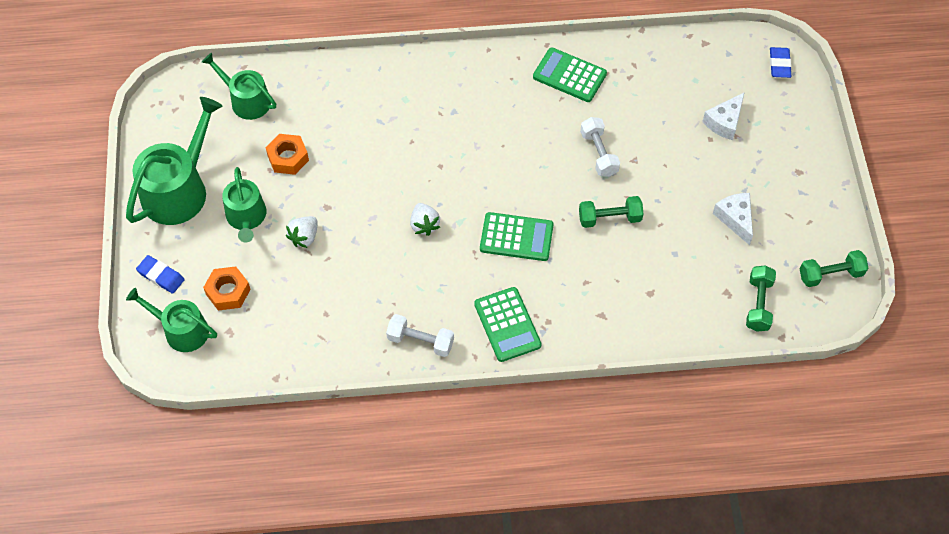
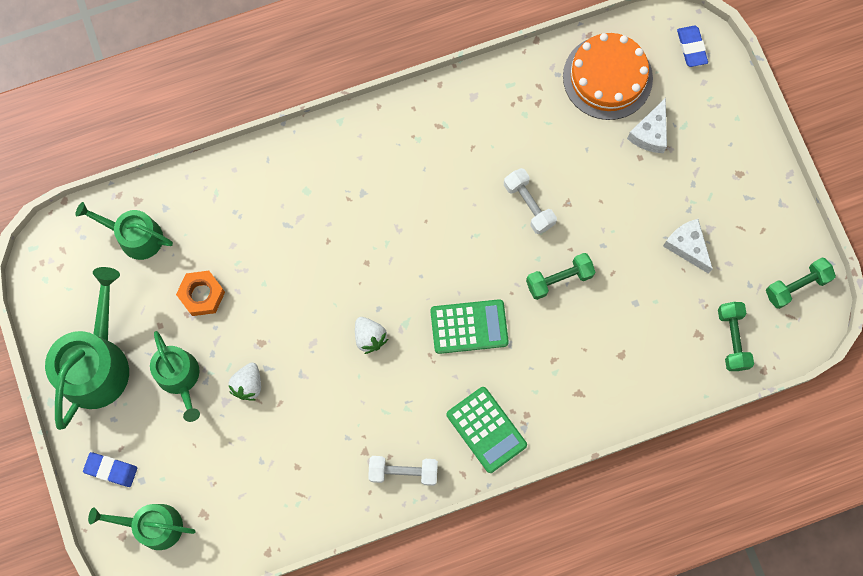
camera: 15 degrees left, 15 degrees up
(228, 292) = (187, 469): orange nut -> none
(569, 75) = (474, 117): green calculator -> none
(697, 71) = (607, 77): none -> orange cake

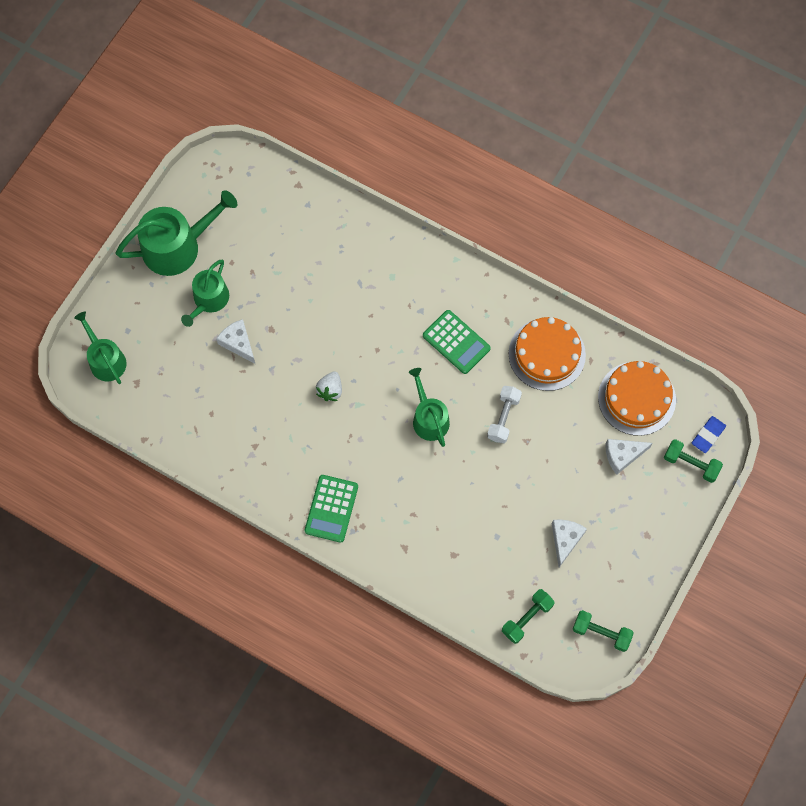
camera: 50 degrees right, 5 degrees down
(111, 470) = (119, 308): blue eraser -> none
(135, 236) = (274, 202): green watering can -> green watering can (429, 418)
(202, 295) = (271, 270): orange nut -> none
(248, 385) = (238, 343): white strawberry -> white cheese
(403, 471) = (261, 479): white dumbbell -> none
(469, 327) = (389, 445): green calculator -> green calculator (456, 342)
(501, 118) = (547, 354): none -> orange cake
(559, 279) = (470, 475): green dumbbell -> green dumbbell (691, 464)

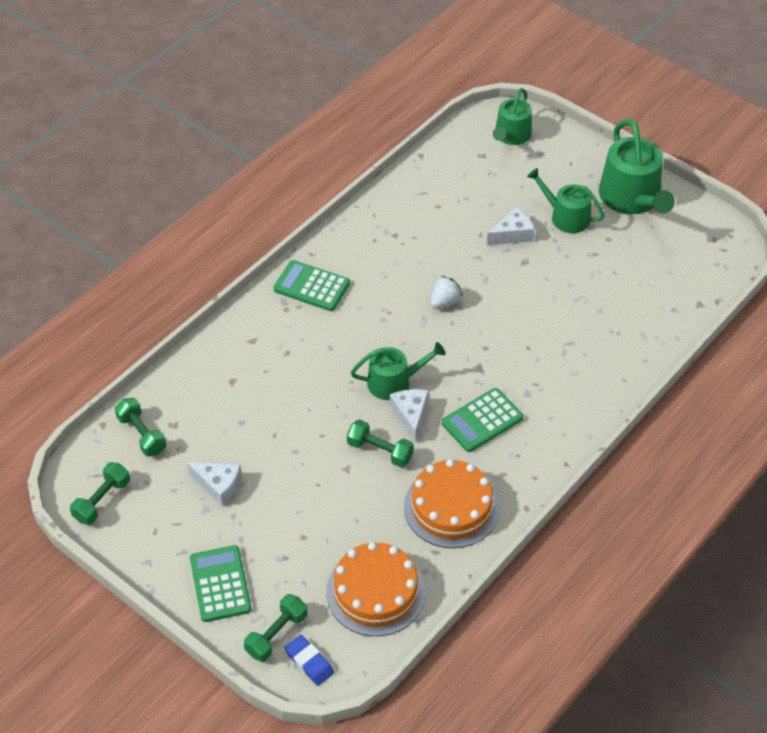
camera: 100 degrees right, 20 degrees down
(105, 359) = (511, 135): green watering can -> green watering can turned 135 degrees clockwise
(330, 390) = (444, 302): white strawberry -> white strawberry turned 105 degrees clockwise
(503, 417) = (380, 451): white dumbbell -> green dumbbell
(622, 455) = (305, 562): white cheese -> white cheese (410, 415)
(657, 516) = (220, 584): none -> green calculator

